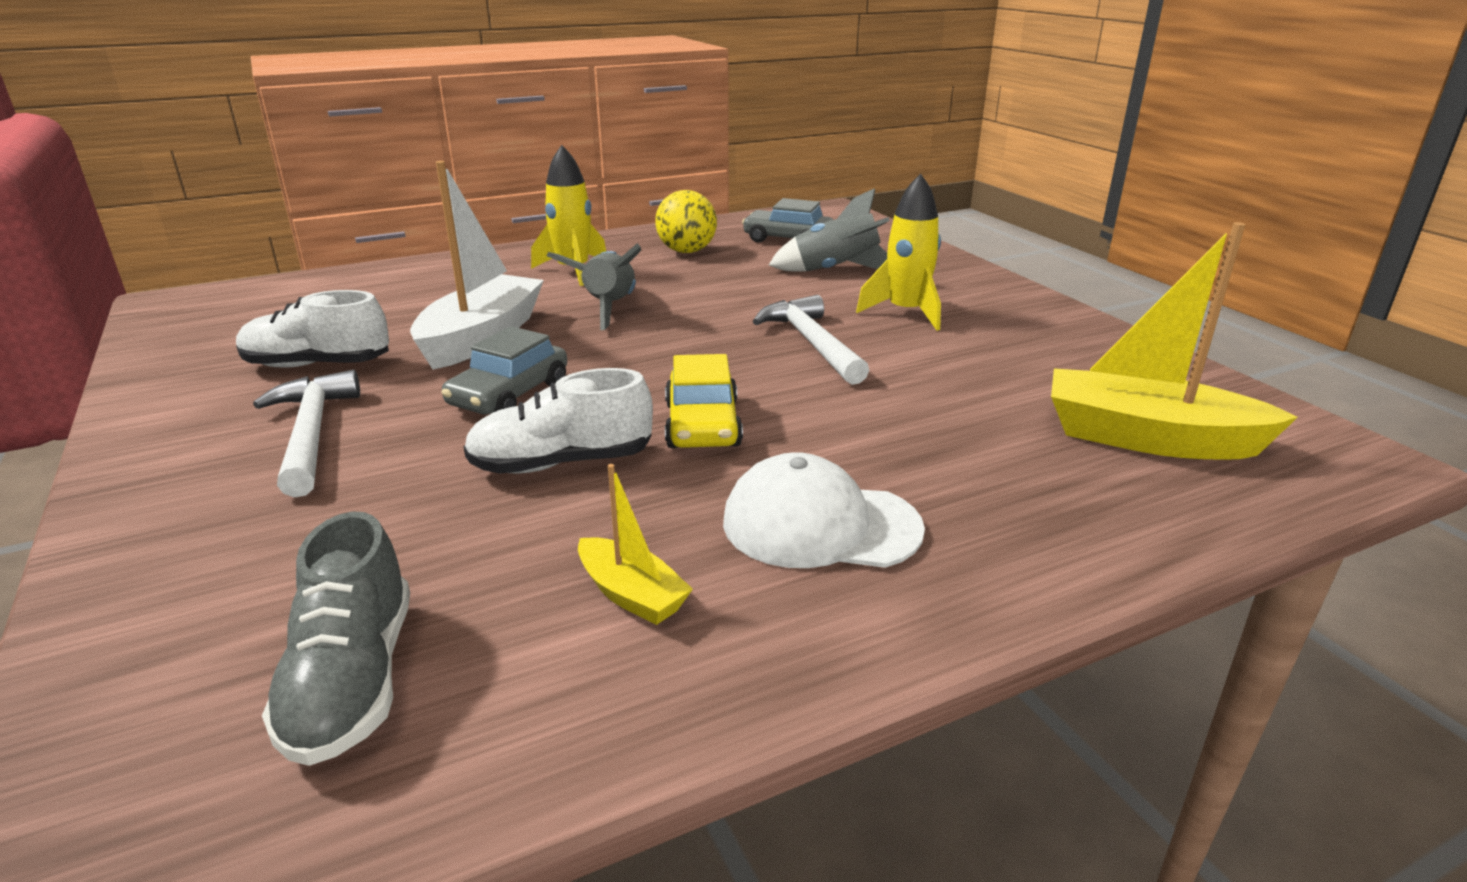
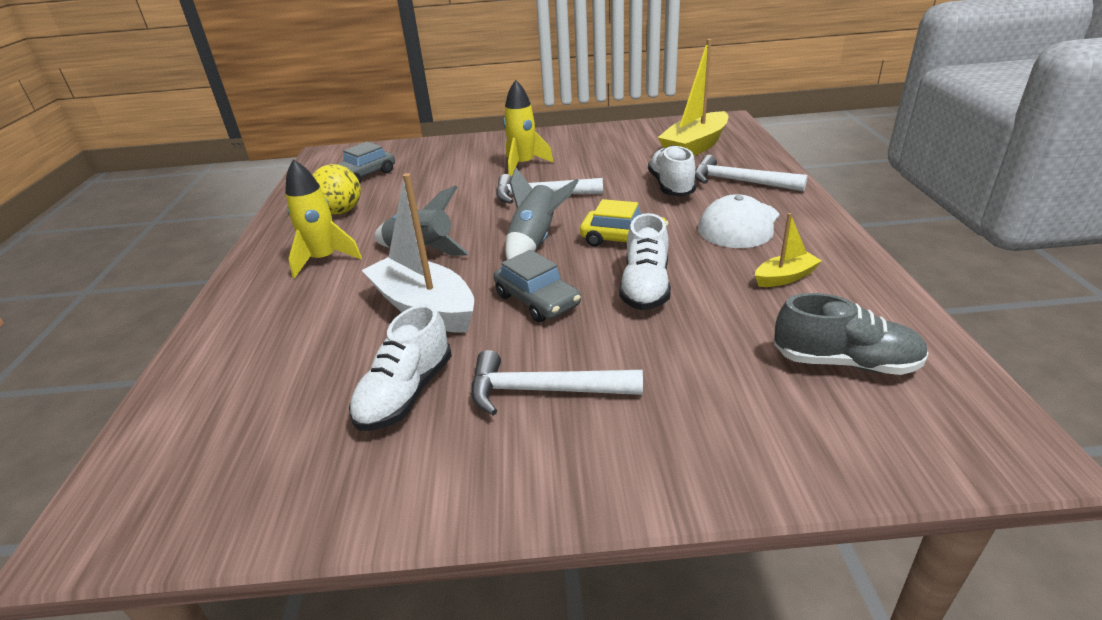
camera: 65 degrees left, 5 degrees up
(835, 270) = (438, 171): grey rocket -> grey rocket (535, 241)
(933, 437) = (671, 186): none -> white shoe
(1020, 507) = (739, 182): none -> white hammer

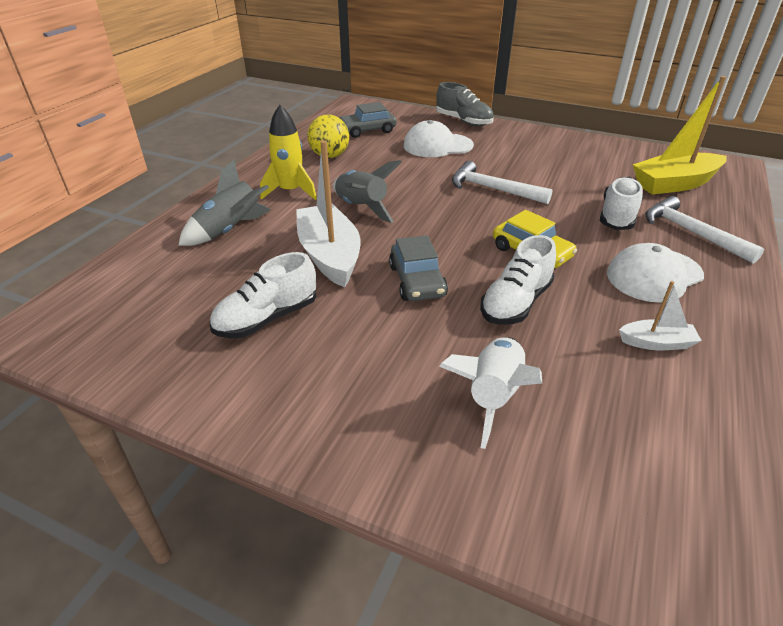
camera: 25 degrees right, 5 degrees up
(453, 171) = (437, 146): none -> white cap
(523, 165) = (499, 157): yellow rocket -> none
(535, 241) = (455, 229): grey rocket -> grey rocket (230, 230)
(544, 391) = (363, 358): white hammer -> none
(692, 373) = (493, 395): none -> white rocket
(785, 277) = (656, 343): yellow boat -> white boat
(845, 362) = (646, 448): grey shoe -> grey shoe (463, 121)

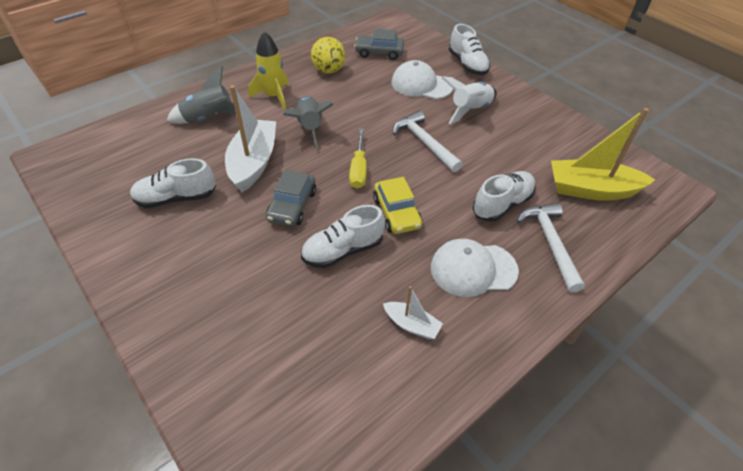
camera: 25 degrees right, 10 degrees up
(452, 228) = (359, 169): none -> yellow screwdriver
(463, 121) = (467, 64): grey shoe -> white shoe
(493, 395) = (261, 313): white rocket -> white rocket (470, 110)

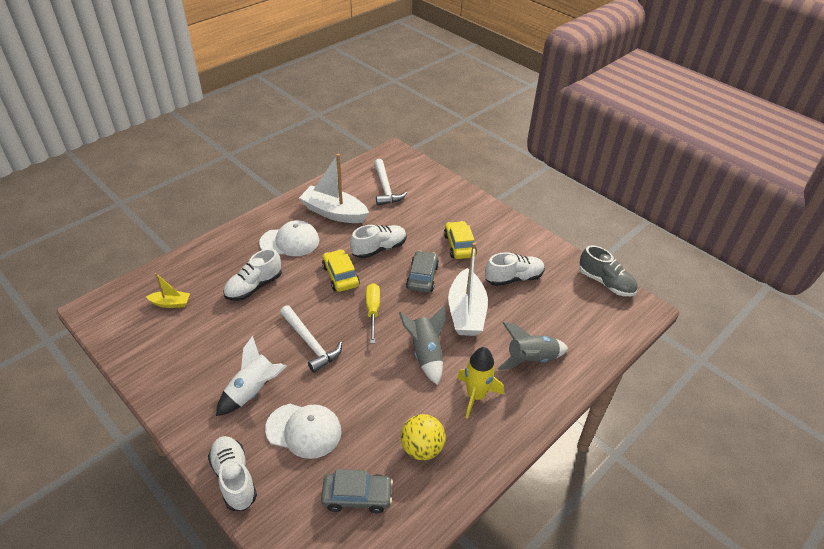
camera: 175 degrees right, 5 degrees down
(64, 186) = (605, 283): none -> grey shoe
(226, 250) = (459, 245): none -> yellow car
(411, 325) = (334, 213): white boat -> white boat, size x1.99
(550, 243) = (228, 260): white hammer -> white hammer (385, 188)
(591, 190) = (171, 303): yellow boat -> yellow boat, size x0.50

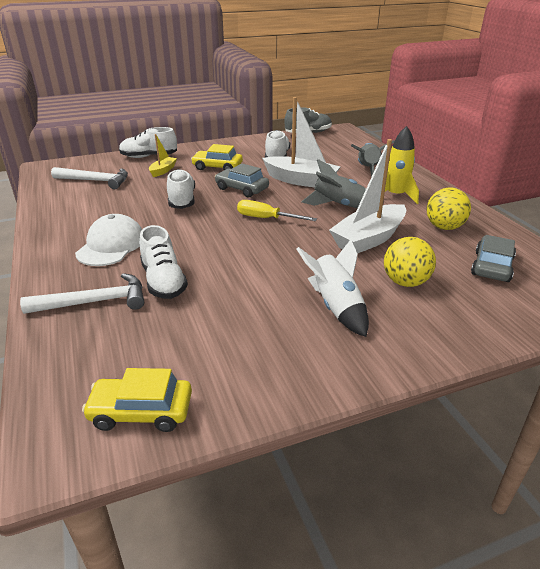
camera: 65 degrees left, 10 degrees down
(171, 303) = (128, 357): yellow boat -> yellow boat (163, 171)
(234, 478) = (460, 338): white shoe -> white shoe (149, 157)
(304, 430) = (405, 282): white cap -> yellow ball
(310, 343) = (285, 259): white hammer -> white hammer (95, 302)
(334, 213) = (96, 212): white boat -> white boat (368, 239)
(340, 276) = (200, 226): yellow car -> yellow car (141, 411)

